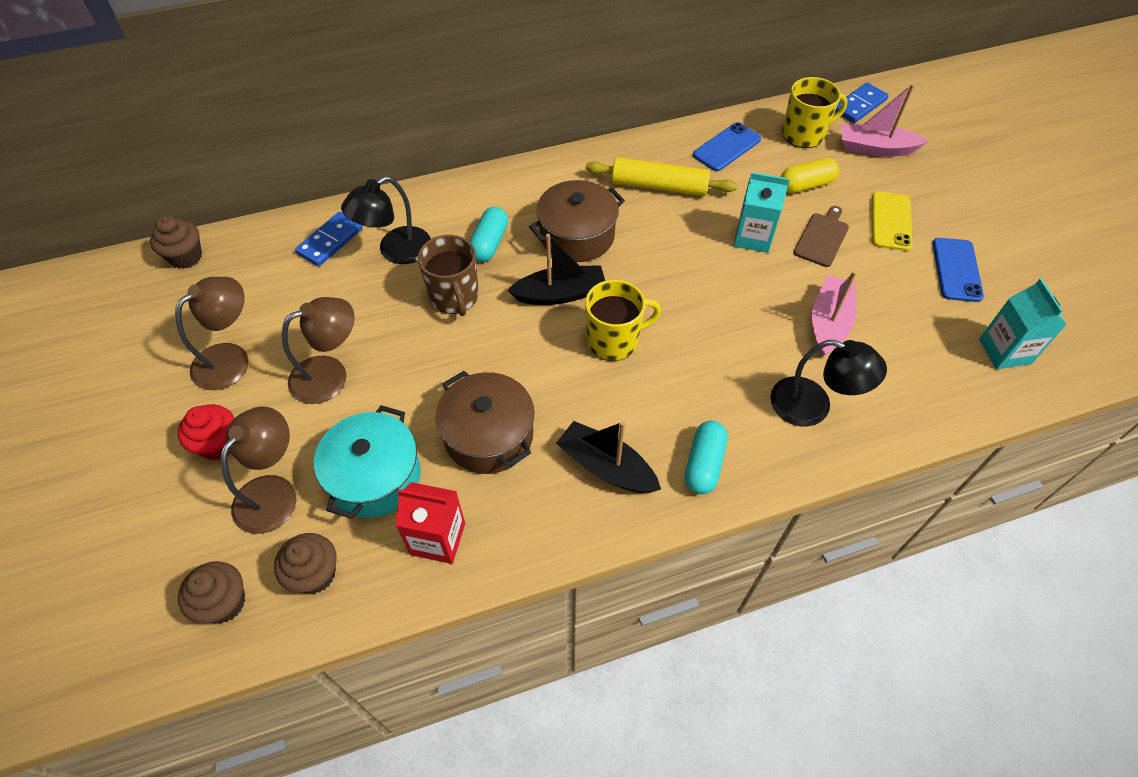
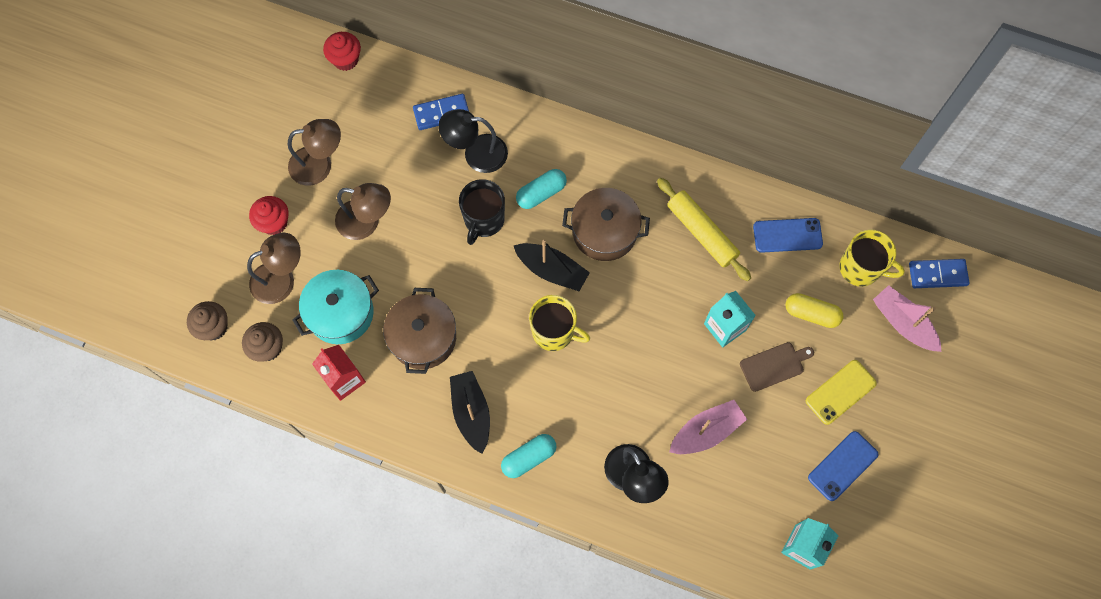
camera: 40 degrees right, 15 degrees up
(186, 257) = (345, 59): brown cupcake -> red cupcake
(454, 297) = (484, 220): brown mug -> black mug

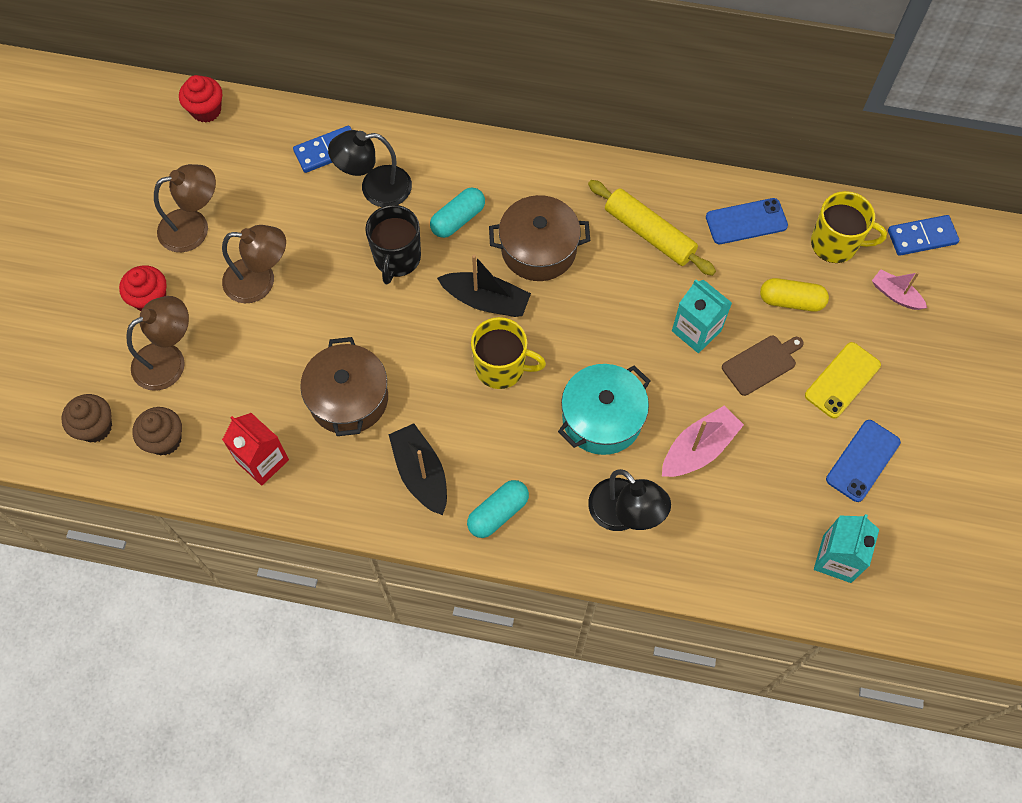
camera: 10 degrees left, 5 degrees down
(340, 313) = (246, 387): turquoise pot -> turquoise pot (602, 418)
(903, 323) = (895, 295): pink boat -> pink boat, size x0.63

